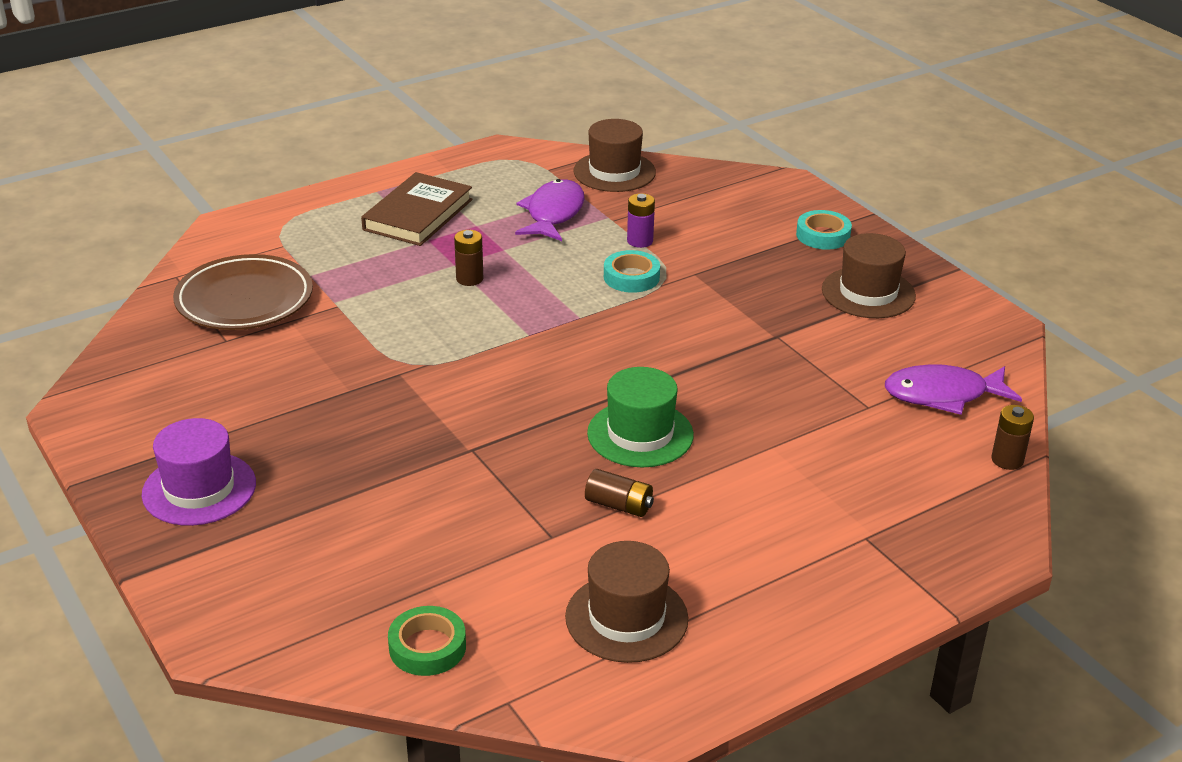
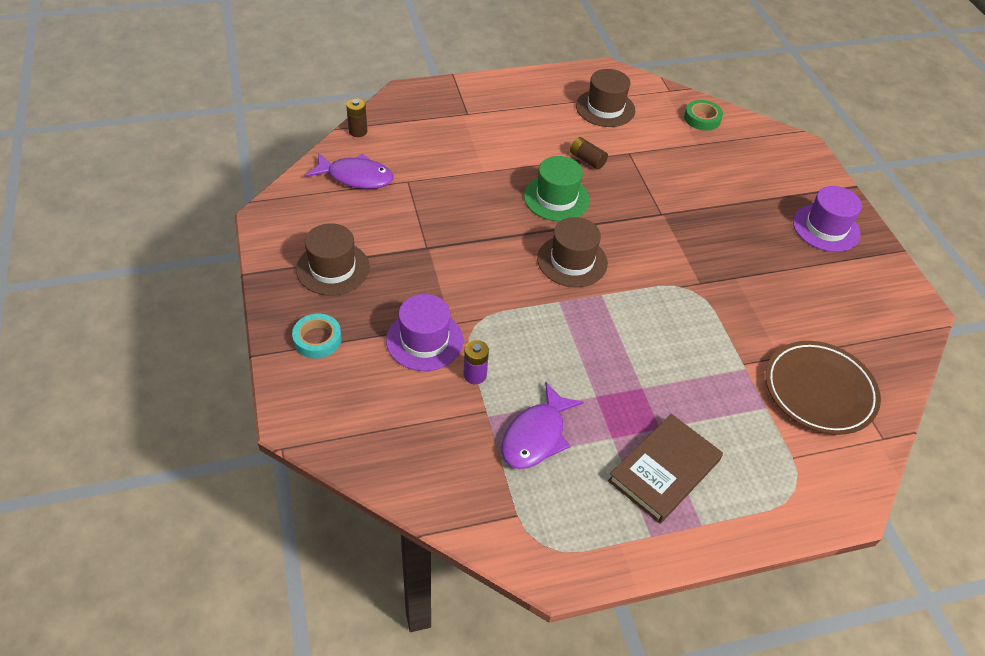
camera: 165 degrees left, 15 degrees up
(469, 279) = (633, 366): brown battery -> none
(614, 172) = (451, 489): brown hat -> brown hat (572, 261)
(631, 277) = (502, 333): turquoise tape -> none
(712, 255) = (424, 340): none -> purple hat

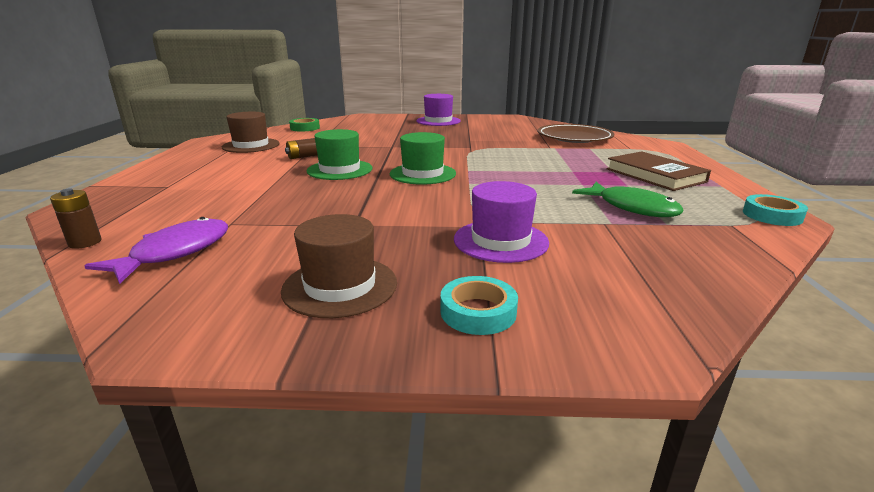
camera: 70 degrees left, 25 degrees down
(475, 375) = (556, 223): purple battery -> none
(536, 436) = (632, 207): purple fish -> green fish
(558, 560) = (772, 215): none -> turquoise tape
(572, 261) = (422, 174): brown hat -> green hat

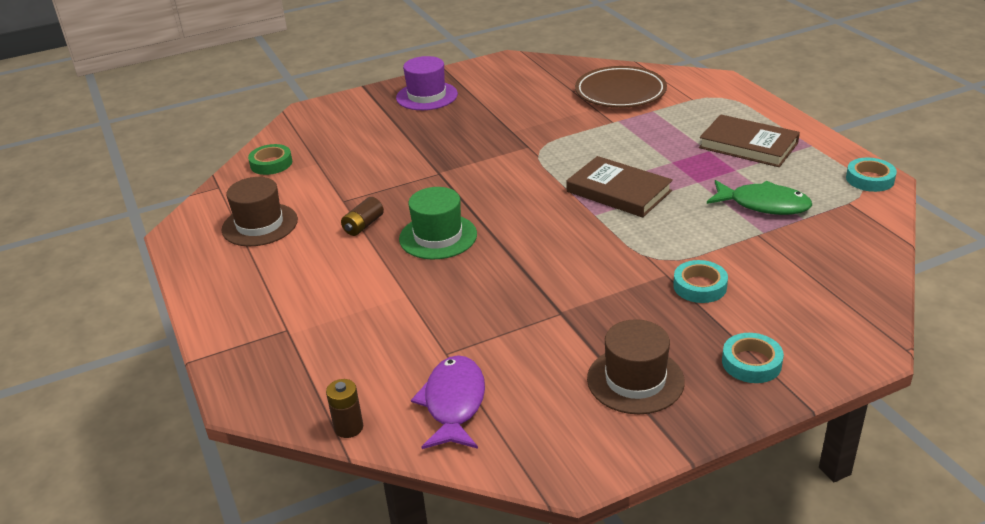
camera: 25 degrees left, 10 degrees up
(422, 174) = (533, 214): green hat -> none
(500, 241) = (699, 286): purple hat -> turquoise tape
(506, 176) = (618, 191): none -> brown book

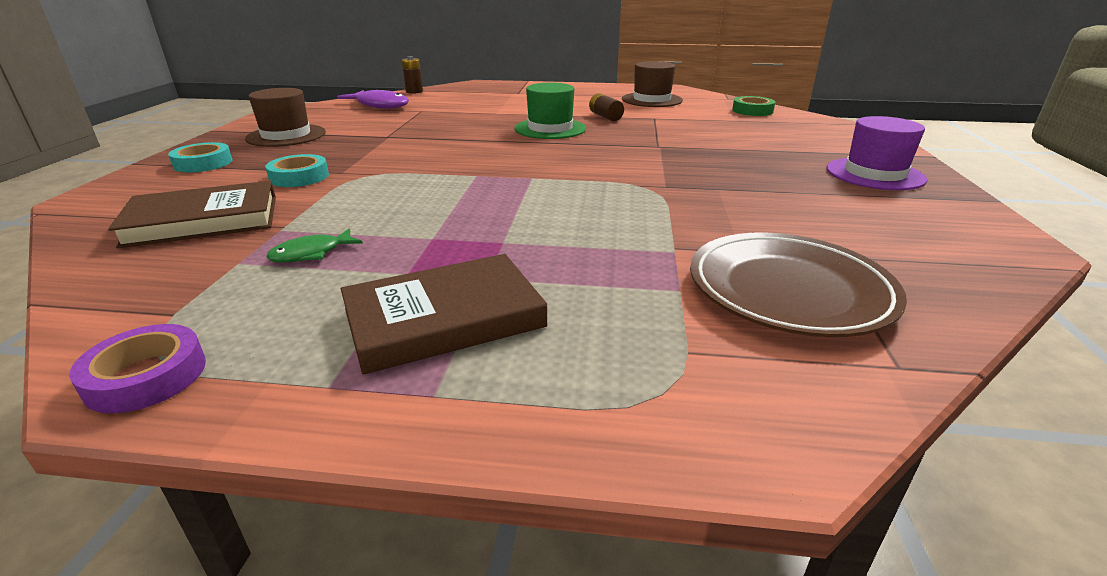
camera: 120 degrees right, 5 degrees down
(618, 191) = (495, 195): brown book -> brown book (203, 220)
(763, 205) = (311, 253): green fish -> green fish, size x0.55
(870, 179) = (146, 376): turquoise tape -> purple tape

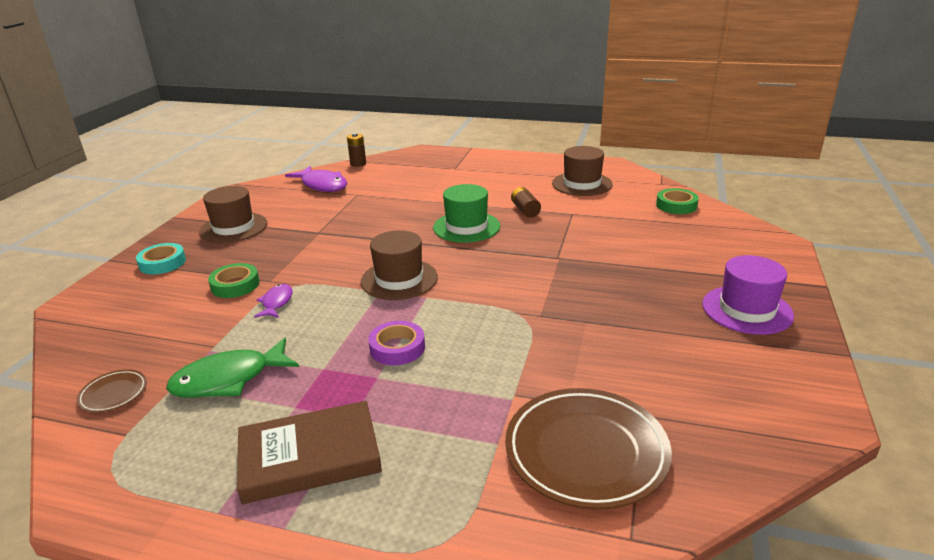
camera: 10 degrees right, 0 degrees up
(146, 376) = (104, 490): purple tape -> purple tape (397, 348)
(151, 275) = (113, 394): none -> brown plate
(203, 220) = (155, 335): brown book -> none
(299, 177) = (235, 285): turquoise tape -> green tape
(311, 253) = (229, 379): green fish -> green fish, size x1.80
(355, 188) = (276, 302): none -> purple fish
(494, 166) = (399, 279): none -> brown hat

